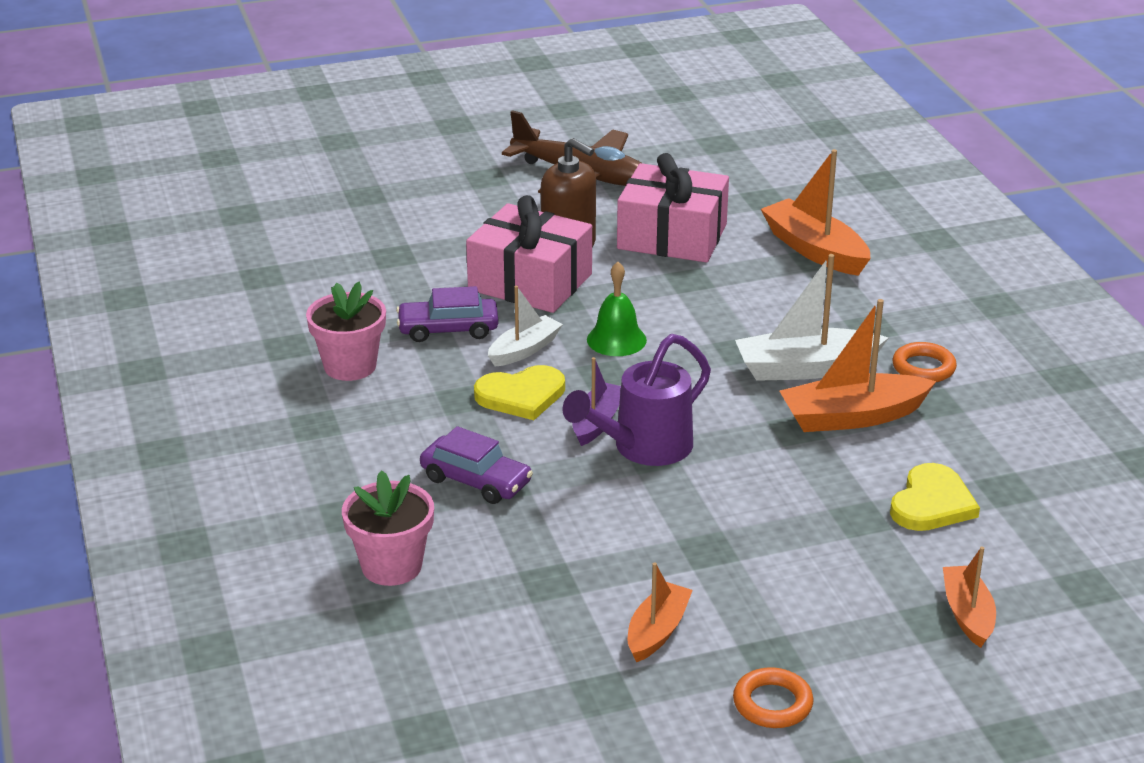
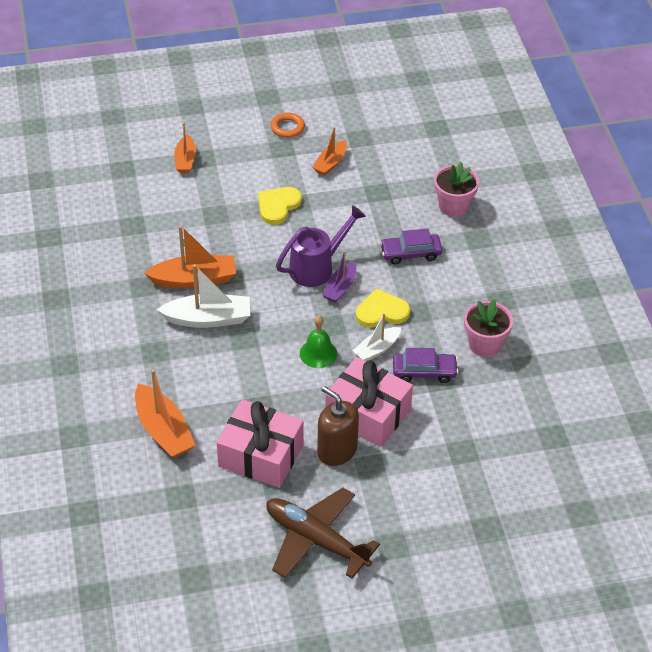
camera: 175 degrees left, 15 degrees up
(476, 481) = (410, 253): purple car -> purple car turned 45 degrees counterclockwise
(923, 368) = (137, 313): orange ring -> none
(932, 503) = (175, 220): yellow heart -> yellow heart (278, 206)

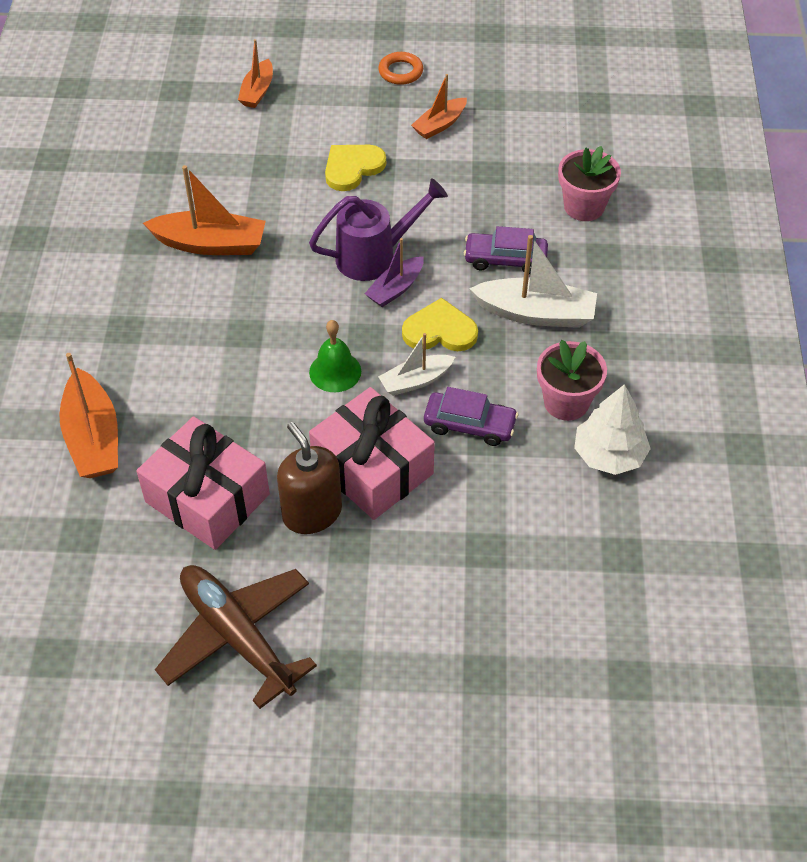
camera: 15 degrees right, 5 degrees up
(208, 319) = (208, 298): white boat -> white boat (535, 313)
(524, 374) = (609, 454): none -> white tree

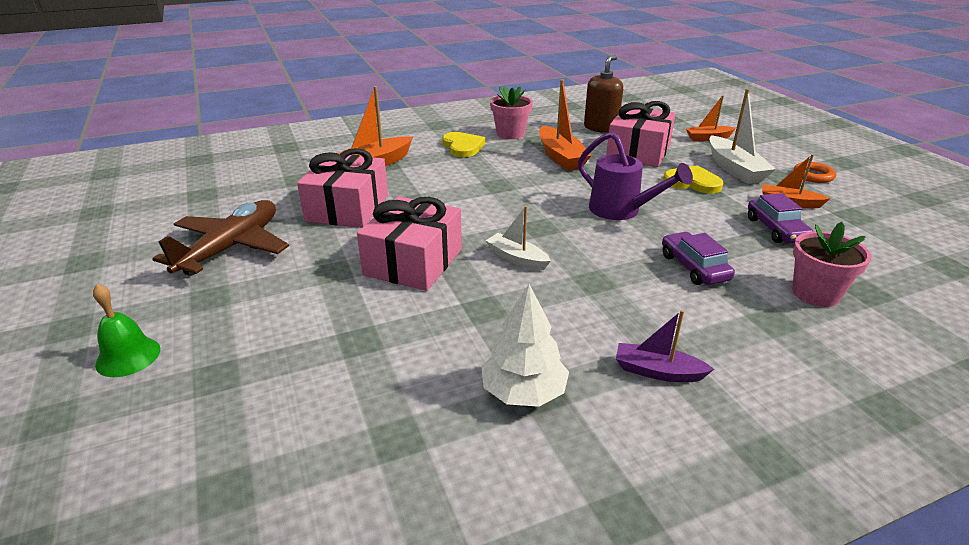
camera: 65 degrees right, 20 degrees down
(248, 169) = (638, 152): none -> pink gift
(312, 513) = (355, 248): brown soap dispenser -> brown soap dispenser (600, 128)
(335, 371) = (495, 224): green bell -> green bell (128, 356)
(395, 289) = (600, 227): purple boat -> purple boat (657, 371)
(440, 330) = (579, 256): yellow heart -> yellow heart (463, 147)
(469, 425) = (493, 296): purple car -> purple car (776, 229)
(535, 313) = (653, 299): white boat -> white boat (735, 169)
(566, 402) = (566, 345): pink flower pot -> pink flower pot (510, 134)

